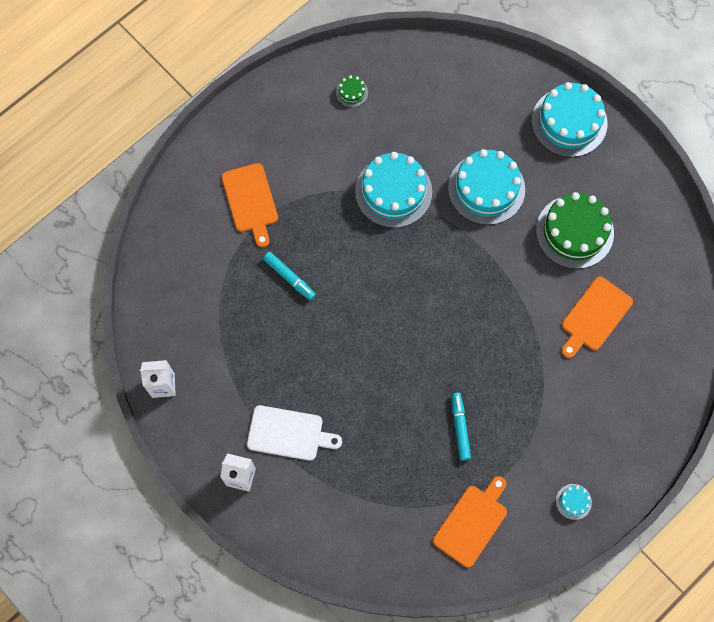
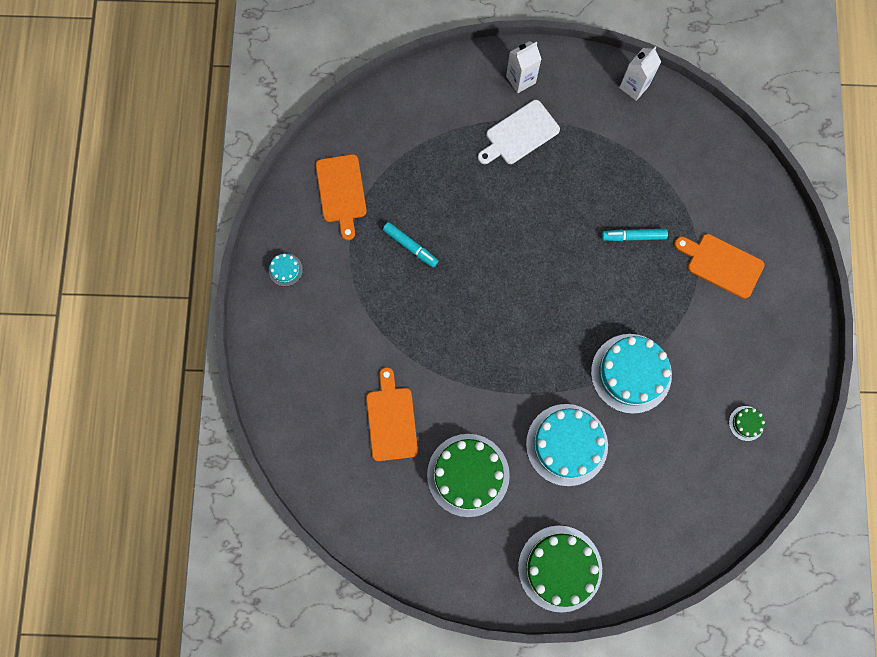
camera: 135 degrees right, 5 degrees up
(569, 122) = (560, 568): turquoise cake -> green cake

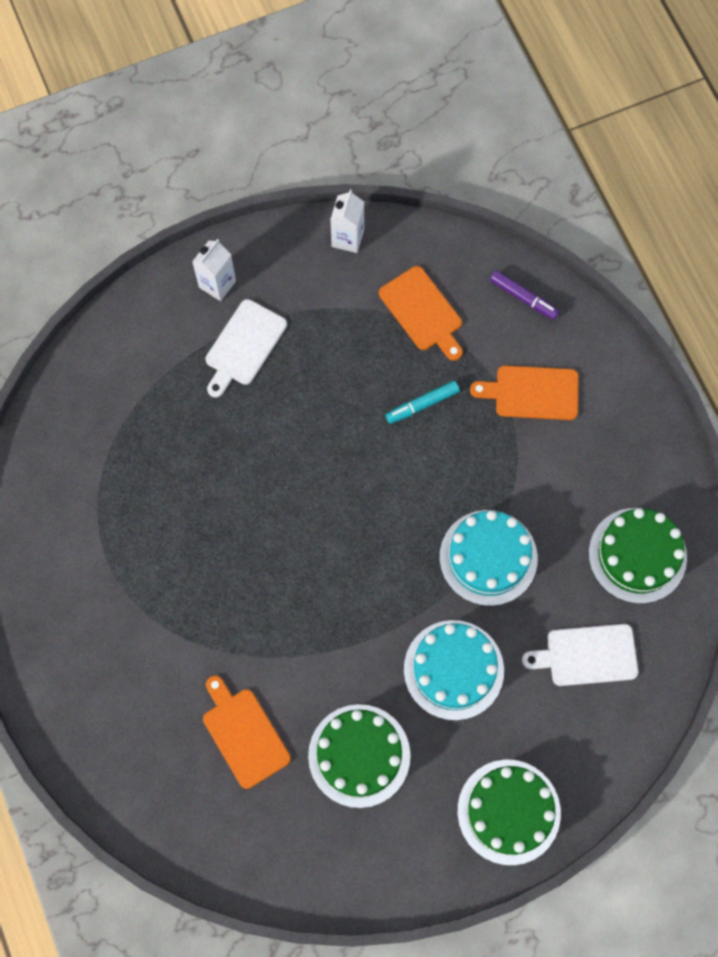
camera: 25 degrees left, 5 degrees down
(285, 270) = (43, 618): turquoise cake -> none
(341, 192) = (68, 500): orange cutting board -> orange cutting board (422, 312)
(410, 246) = (176, 527): turquoise marker -> none
(672, 480) = (587, 655): none -> white cutting board
(746, 423) = (637, 555): green cake -> green cake, size x2.32
(748, 189) = (523, 298): none -> purple marker

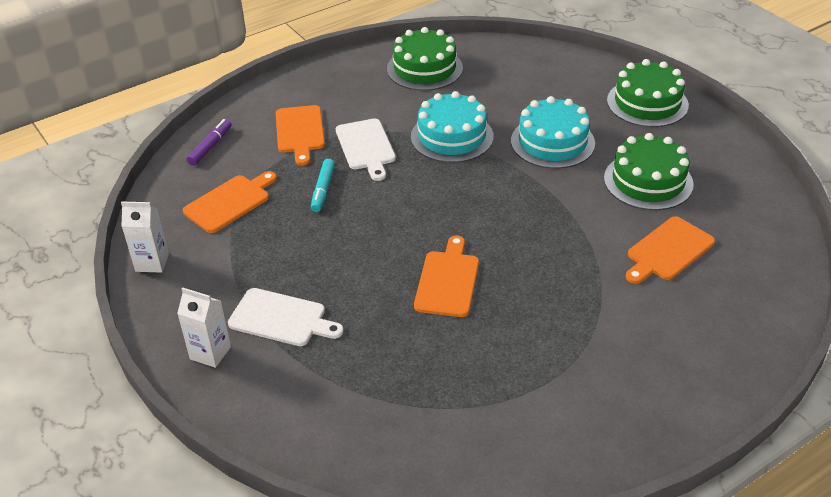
camera: 100 degrees left, 30 degrees down
(255, 502) = (447, 281): none -> orange cutting board
(422, 404) = (323, 190): turquoise marker -> turquoise marker turned 45 degrees clockwise
(587, 655) = (511, 82): white cutting board -> white cutting board (366, 147)

